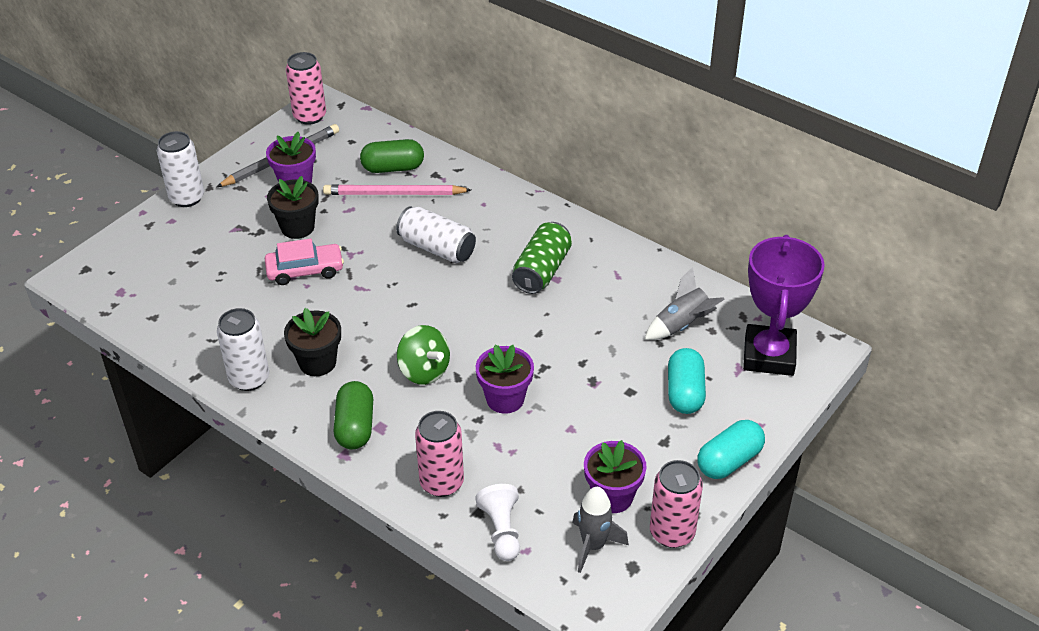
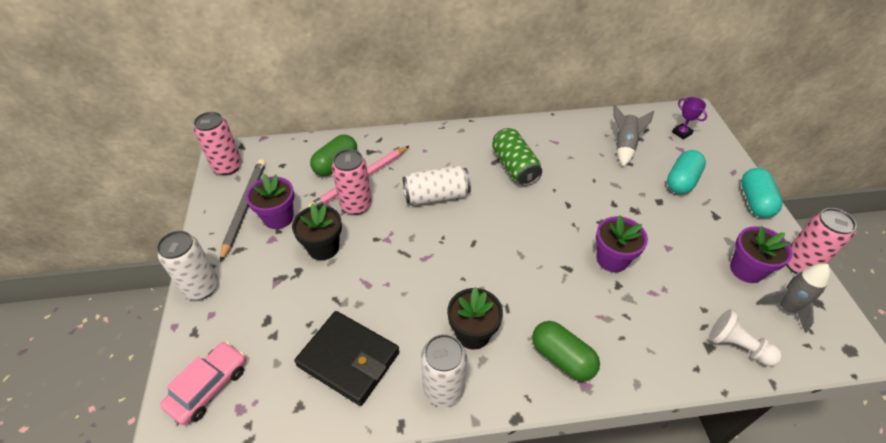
camera: 45 degrees left, 5 degrees up
(216, 313) = (349, 359): none -> black wallet
(305, 270) = (371, 274): pink car -> pink car (209, 386)
(424, 371) = (544, 281): green spinning top -> none
(442, 482) = (664, 347): pink can -> pink can (356, 205)
(685, 392) = (681, 181): turquoise capsule -> turquoise capsule turned 75 degrees clockwise
(769, 355) = (681, 133): purple trophy -> purple trophy, size x0.41

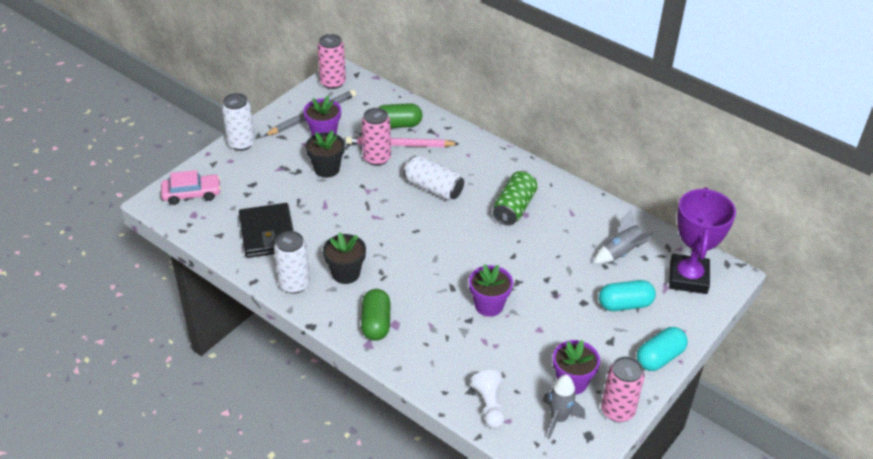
camera: 45 degrees right, 5 degrees down
(681, 133) = (688, 278): purple trophy -> purple trophy, size x2.41

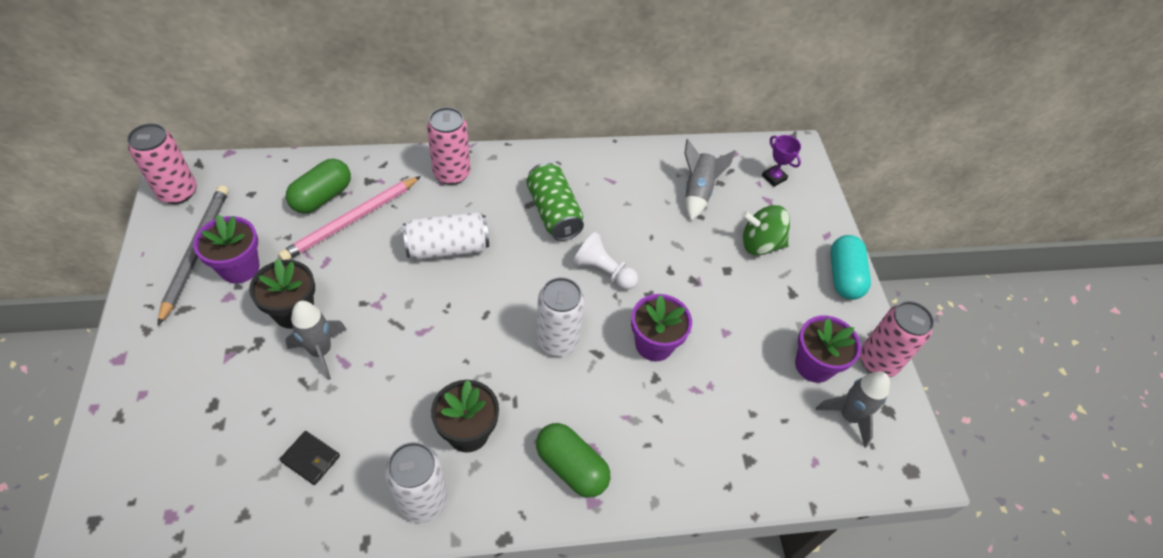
camera: 50 degrees left, 10 degrees up
(192, 194) = (133, 487): pink car -> none
(241, 143) = (132, 357): white can -> white can (557, 340)
(267, 233) = (311, 459): black wallet -> black wallet, size x0.46
(320, 194) = (321, 351): none -> grey rocket
(377, 158) = (342, 255): pink can -> pink can (452, 173)
(489, 405) = (781, 461): white pawn -> white pawn (603, 271)
(625, 304) = (760, 244): turquoise capsule -> green spinning top
(688, 278) = (774, 177): purple trophy -> purple trophy, size x0.41

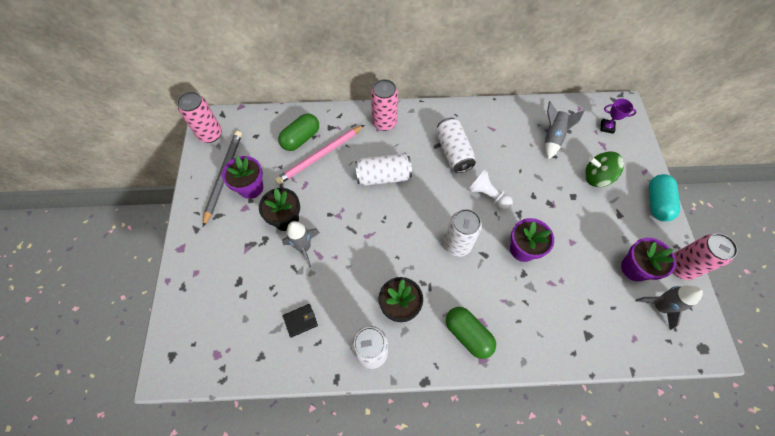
camera: 10 degrees right, 10 degrees up
(311, 459) = (300, 320): black wallet -> black wallet turned 60 degrees counterclockwise
(554, 213) = (453, 152): green can -> white can
(774, 177) = (607, 127): purple trophy -> purple trophy turned 45 degrees counterclockwise

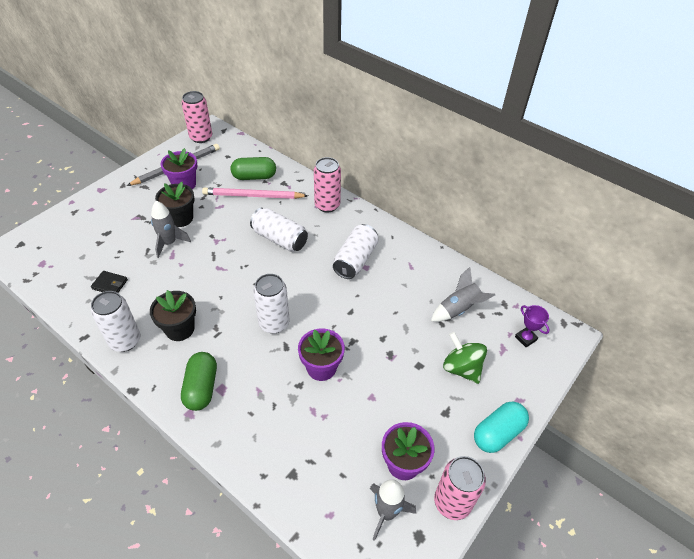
camera: 40 degrees right, 15 degrees down
(487, 195) = (343, 309): white pawn -> none

